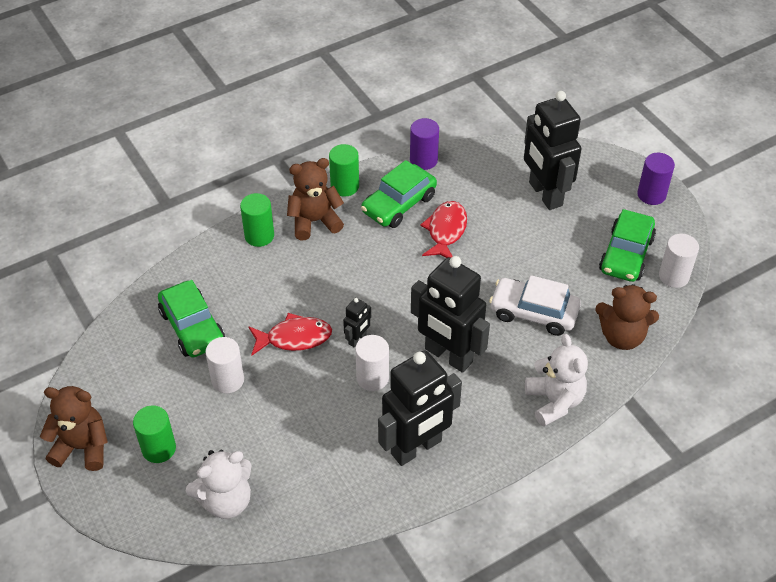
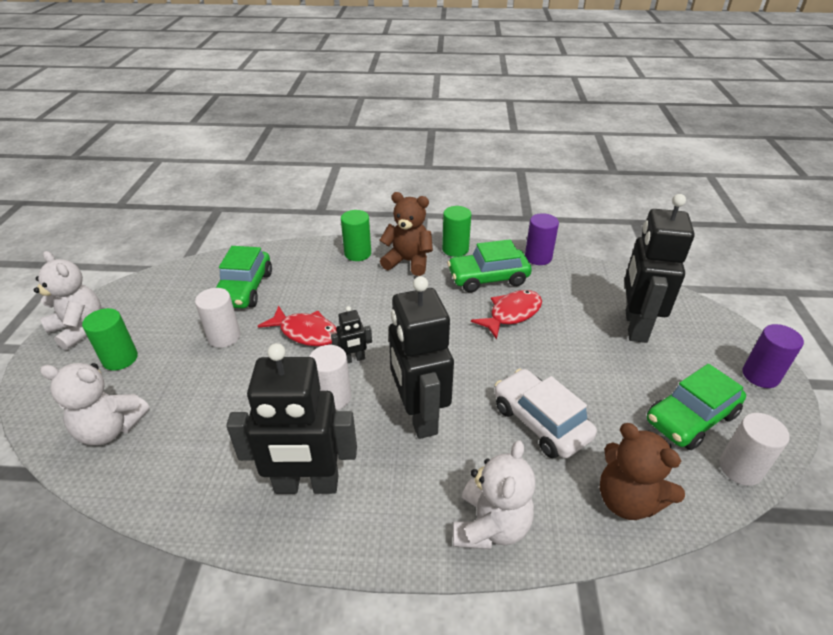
camera: 35 degrees right, 10 degrees down
(82, 447) = (79, 329): brown teddy bear -> white teddy bear

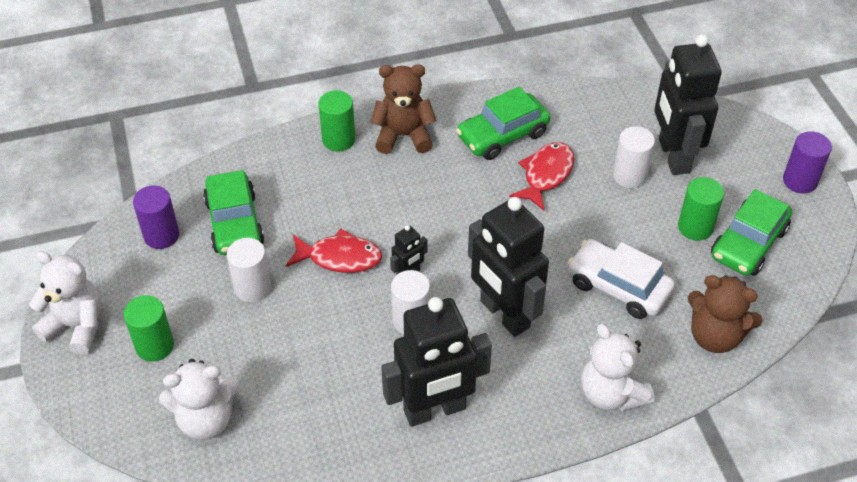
camera: 20 degrees left, 10 degrees up
(455, 249) = (449, 104): green cylinder -> green cylinder (695, 227)
(490, 526) = (611, 394): white teddy bear -> white teddy bear turned 150 degrees clockwise
(538, 257) = (545, 92): purple cylinder -> purple cylinder (161, 235)
(740, 468) = (799, 280): white cylinder -> white cylinder (629, 176)

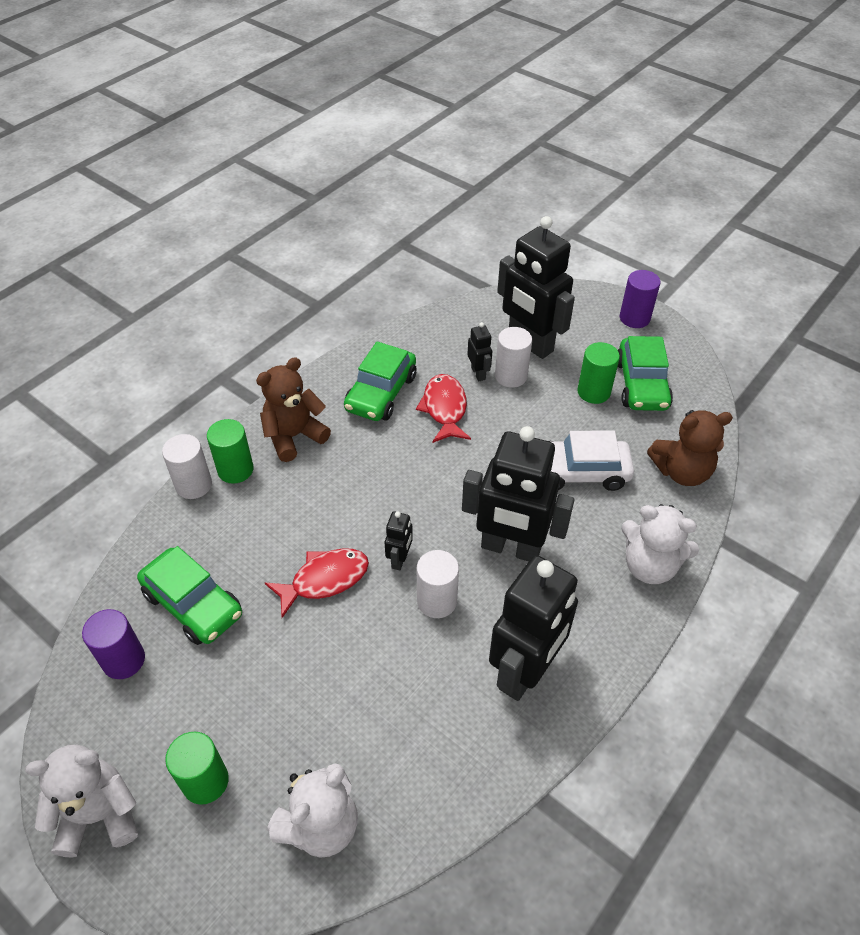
camera: 35 degrees left, 0 degrees up
(252, 288) = (262, 658): white cylinder -> white cylinder (193, 485)
(602, 159) = (478, 373): none -> black robot

